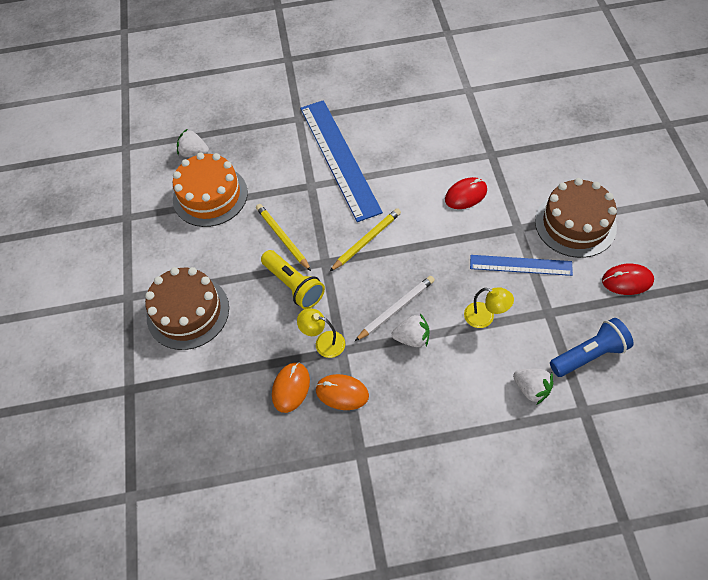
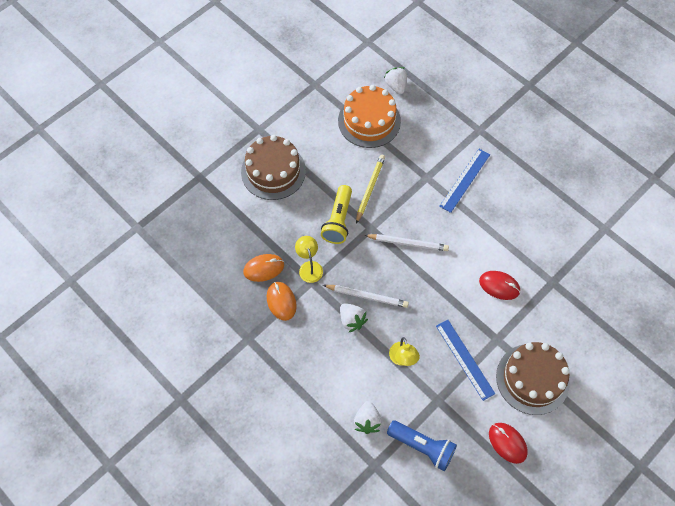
camera: 50 degrees right, 5 degrees up
(339, 158) = (465, 180): blue ruler -> blue ruler, size x0.56
(366, 240) = (408, 243): yellow pencil -> white pencil

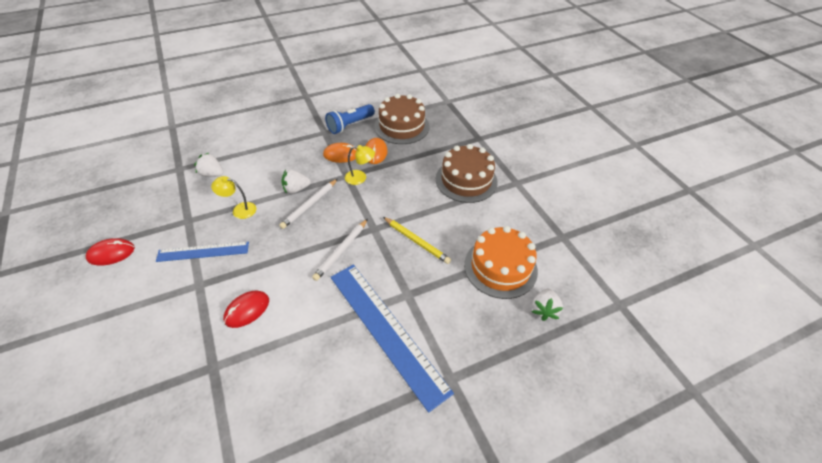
camera: 110 degrees right, 15 degrees down
(338, 220) = (394, 208): yellow flashlight -> none
(396, 86) = (544, 310): white strawberry -> white strawberry turned 105 degrees clockwise
(422, 447) = (164, 198): blue flashlight -> blue flashlight (350, 125)
(465, 180) = (386, 330): blue ruler -> blue ruler, size x1.78
(532, 379) = (140, 297): brown cake -> brown cake (401, 126)

